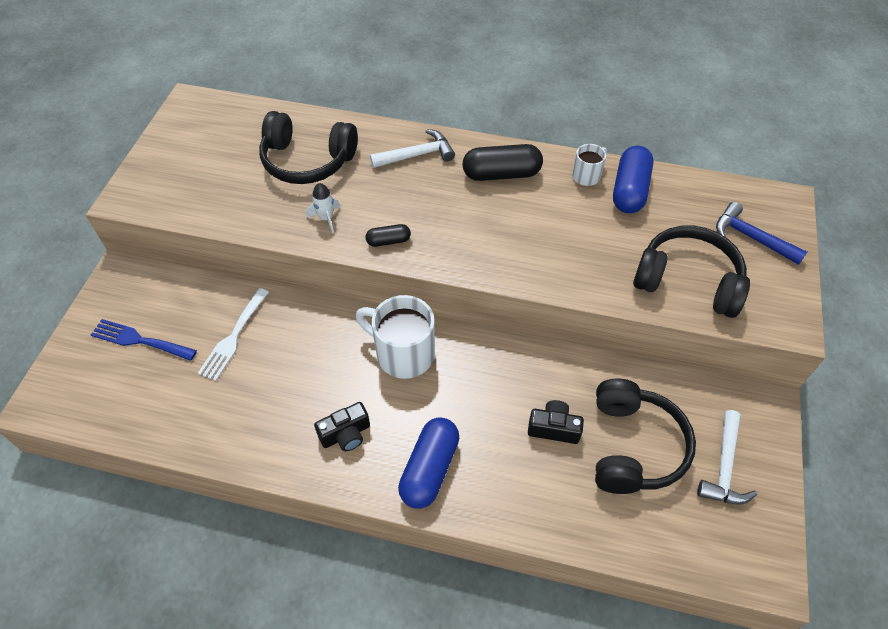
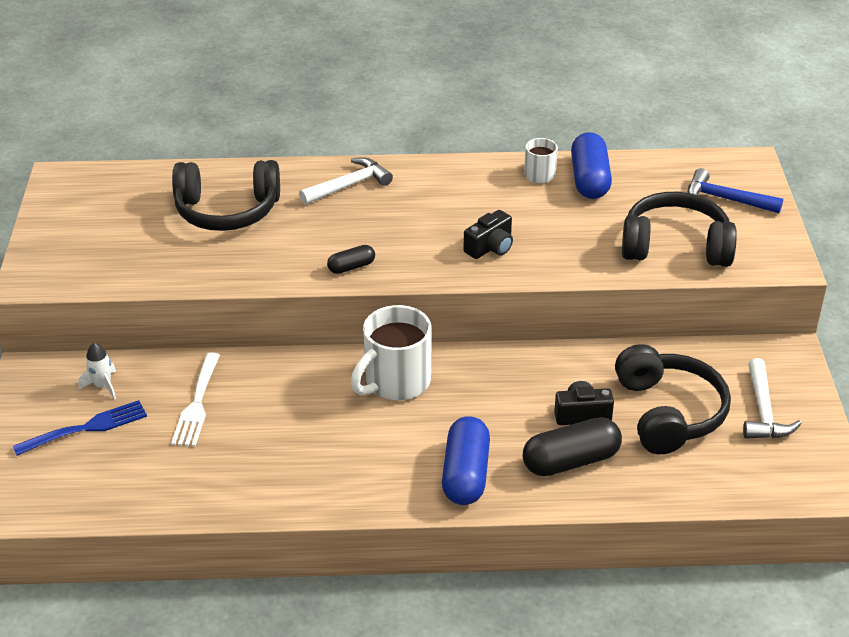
camera: 15 degrees left, 15 degrees down
(139, 340) = (87, 428): blue fork -> blue fork turned 150 degrees clockwise
(326, 218) = (273, 259): white rocket -> white rocket (103, 386)
(346, 434) = (363, 463): black camera -> black camera (490, 247)
(403, 353) = (395, 382): white mug -> white mug turned 60 degrees counterclockwise
(501, 174) = (449, 188): black capsule -> black capsule (571, 461)

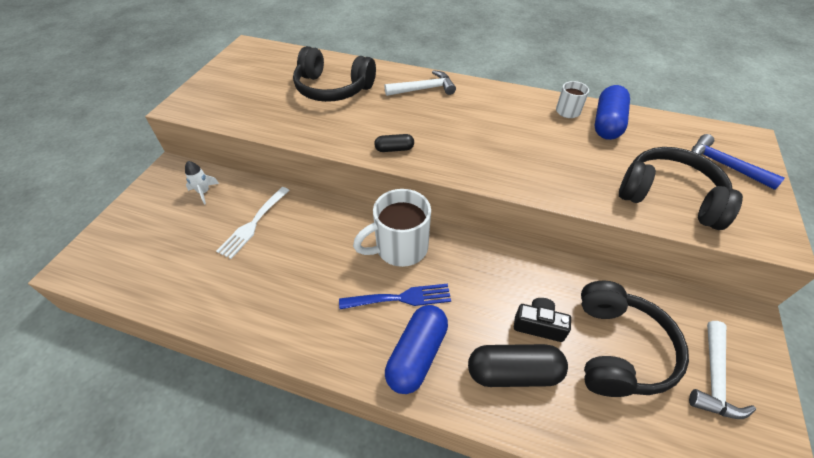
camera: 20 degrees right, 10 degrees up
(87, 428) = (173, 221): blue fork -> blue fork (400, 298)
(490, 247) = (508, 159): black camera -> none

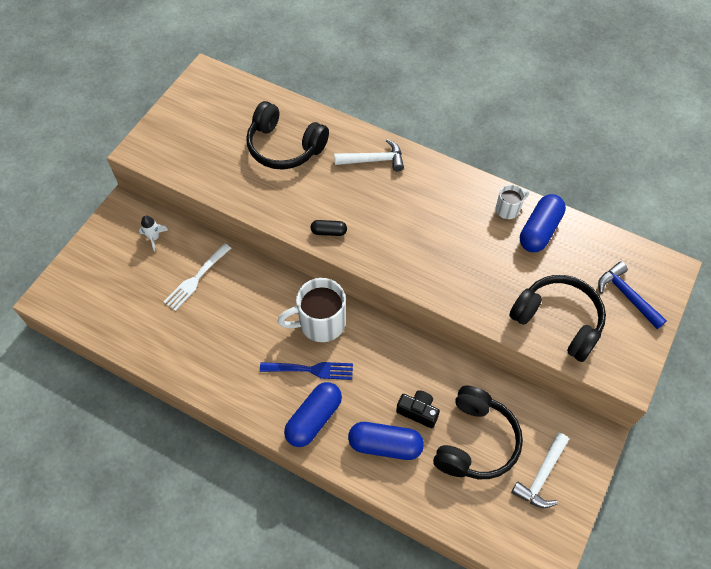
camera: 10 degrees right, 10 degrees up
(513, 373) = (385, 445): black capsule -> blue capsule

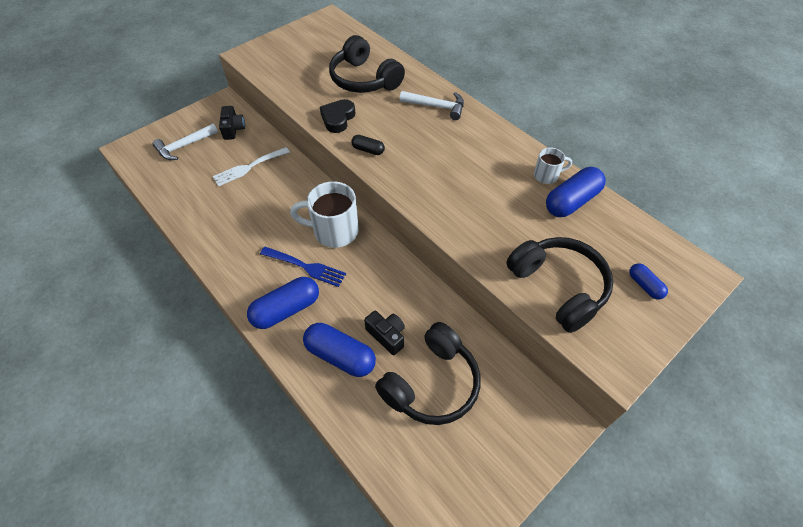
camera: 20 degrees right, 5 degrees down
(154, 238) = (233, 129): white rocket -> black camera
(280, 204) = (338, 118): none -> black heart
(541, 476) = (487, 443): white hammer -> white hammer (184, 146)
(627, 296) = (644, 285): blue hammer -> blue capsule

